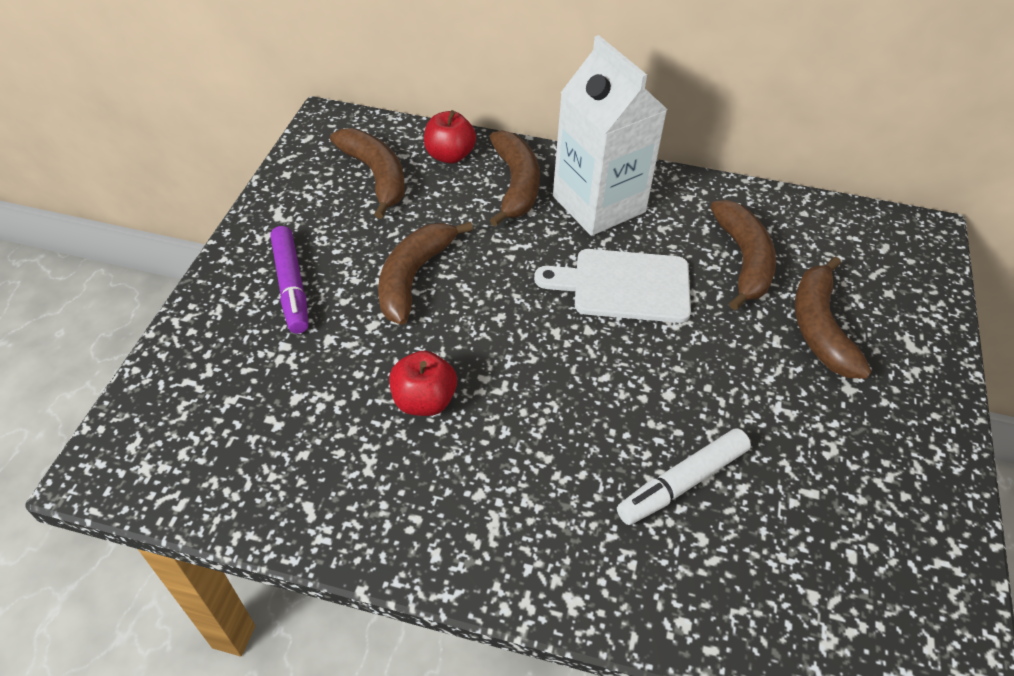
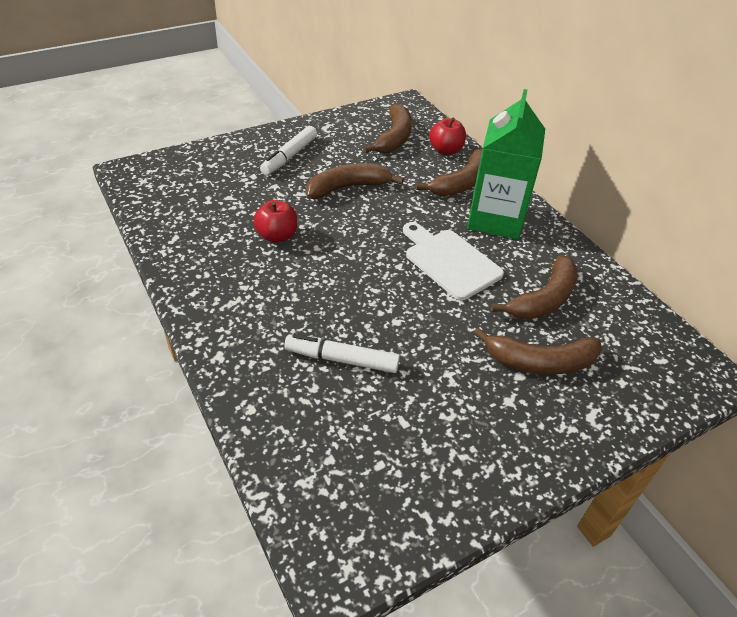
camera: 45 degrees right, 5 degrees down
(291, 286) = (289, 156): purple marker -> white marker
(598, 204) = (495, 219): white carton -> green carton
(820, 327) = (540, 362): brown banana -> brown banana turned 135 degrees counterclockwise

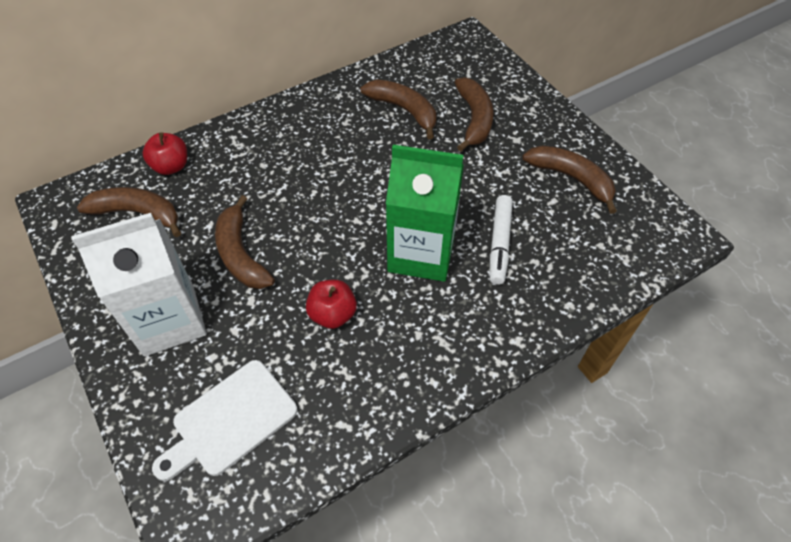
camera: 90 degrees left, 10 degrees up
(289, 156) = (169, 320): white marker -> white carton
(450, 261) = (362, 168): white cutting board -> white cutting board (230, 420)
(461, 183) = (235, 155): brown banana -> brown banana (571, 179)
(495, 219) = (296, 133): green carton -> green carton (421, 253)

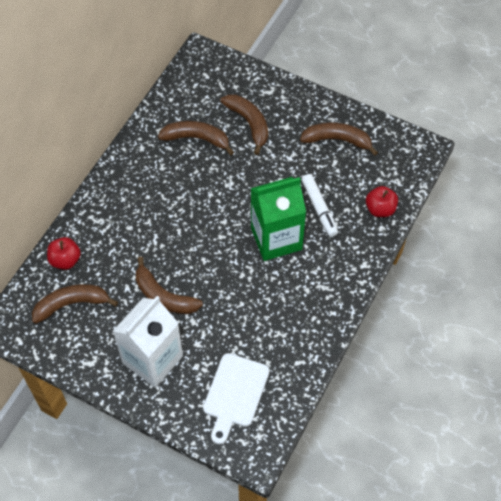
camera: 30 degrees left, 5 degrees up
(332, 314) = (249, 304): red apple -> red apple (380, 209)

